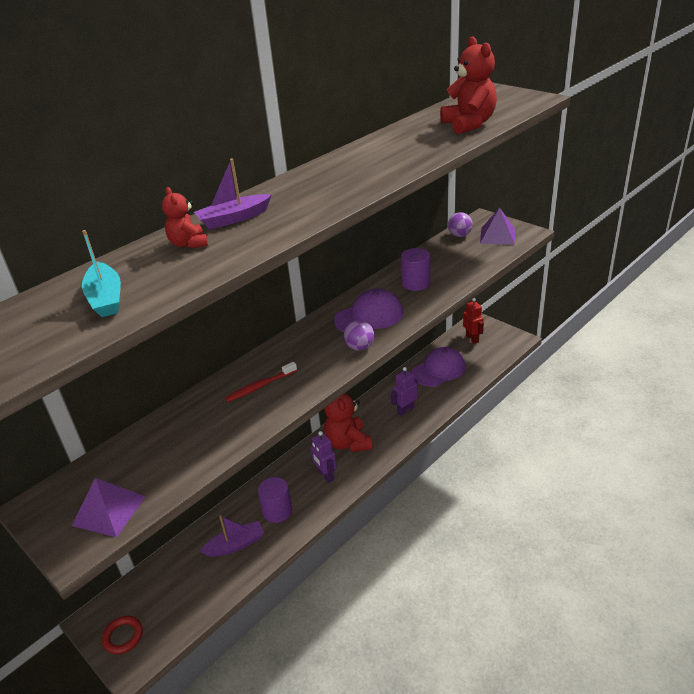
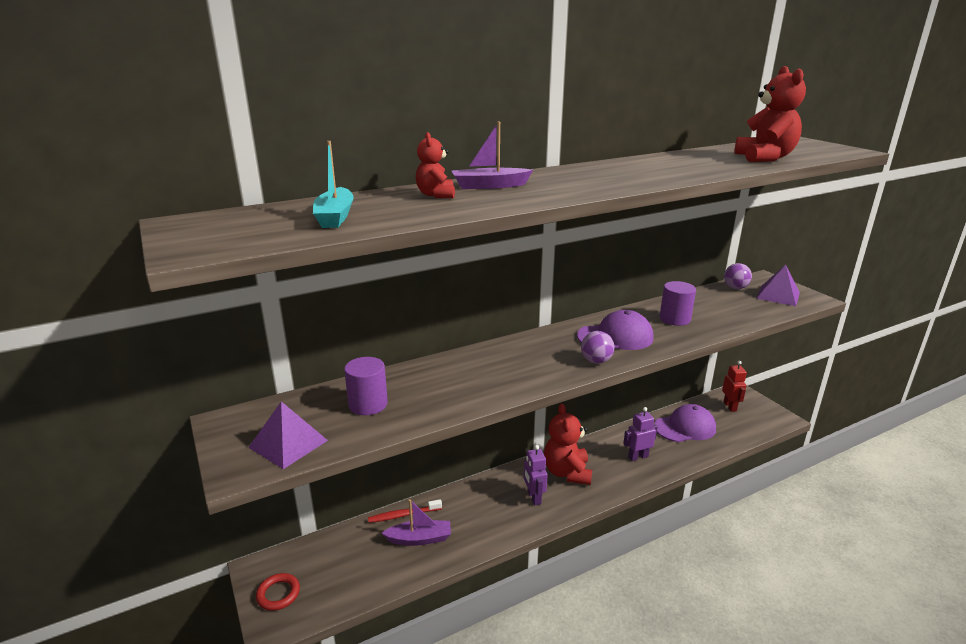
camera: 15 degrees right, 10 degrees down
(260, 386) = (481, 372): red toothbrush -> red toothbrush (403, 515)
(277, 511) = (473, 518): purple cylinder -> purple cylinder (368, 404)

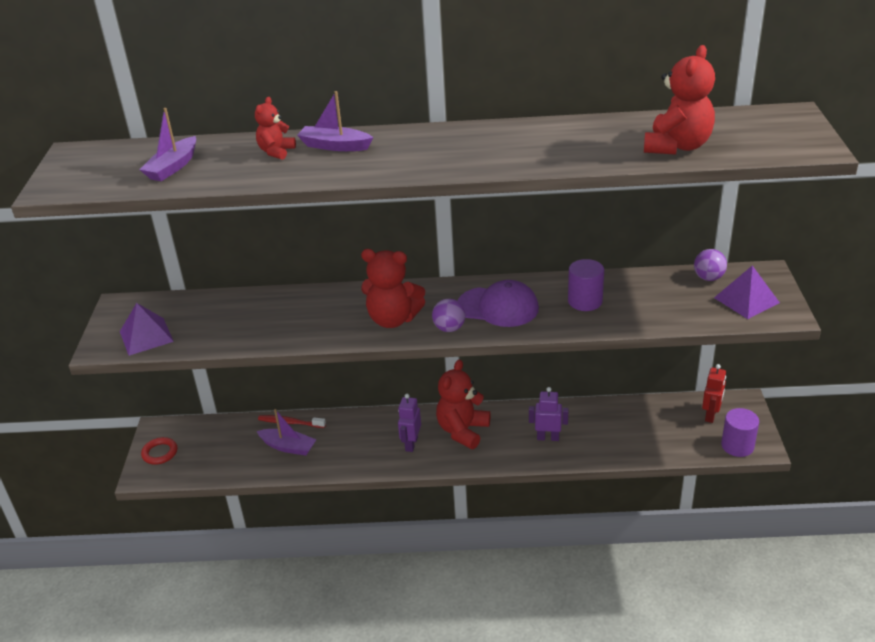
camera: 30 degrees right, 10 degrees up
(335, 217) = (173, 167): turquoise boat -> purple boat
(368, 404) = (225, 318): purple cylinder -> purple cylinder (737, 446)
(538, 366) = (393, 319): none -> red teddy bear
(685, 427) = (631, 423): purple cap -> none

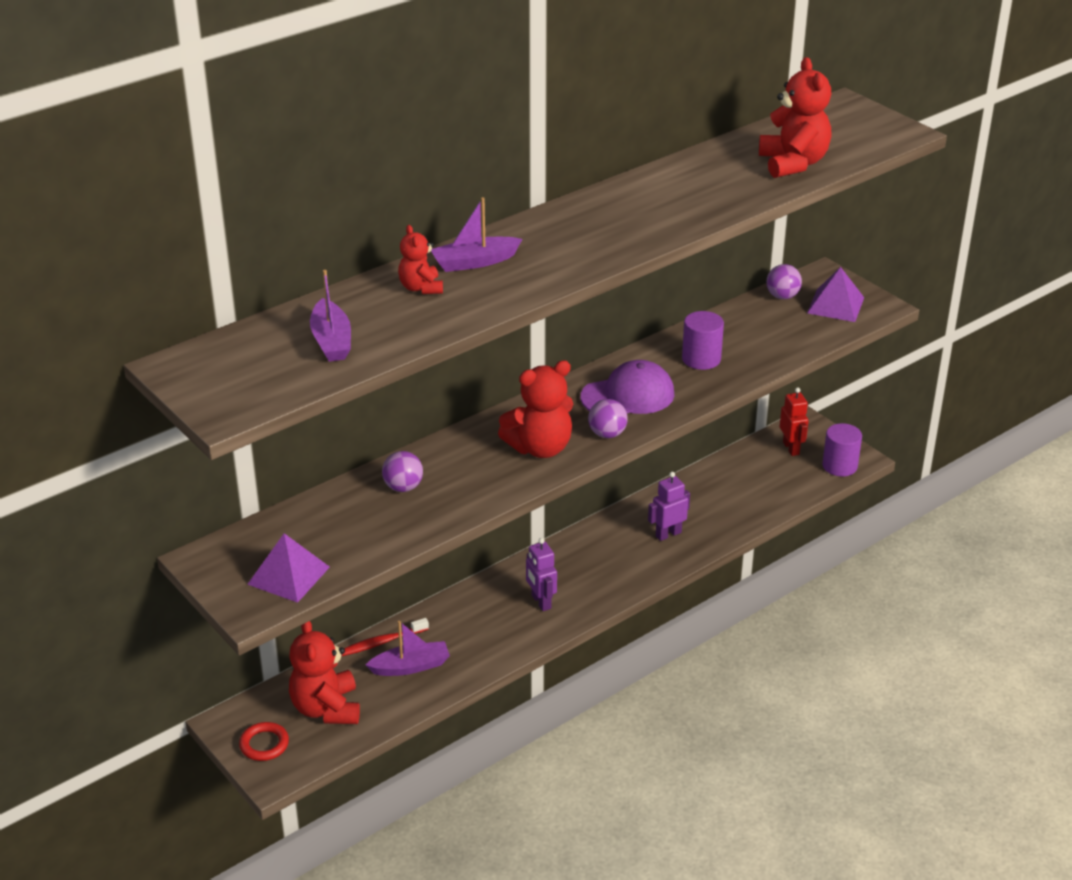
camera: 40 degrees left, 0 degrees up
(278, 309) = (403, 487): none -> purple ball
(462, 431) = (578, 565): red teddy bear -> red teddy bear (326, 708)

